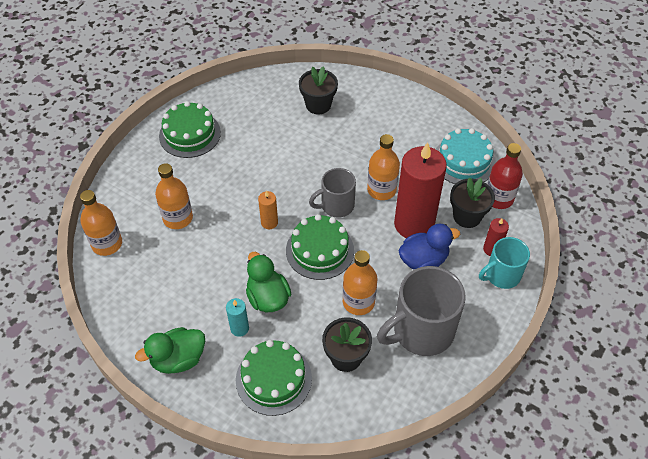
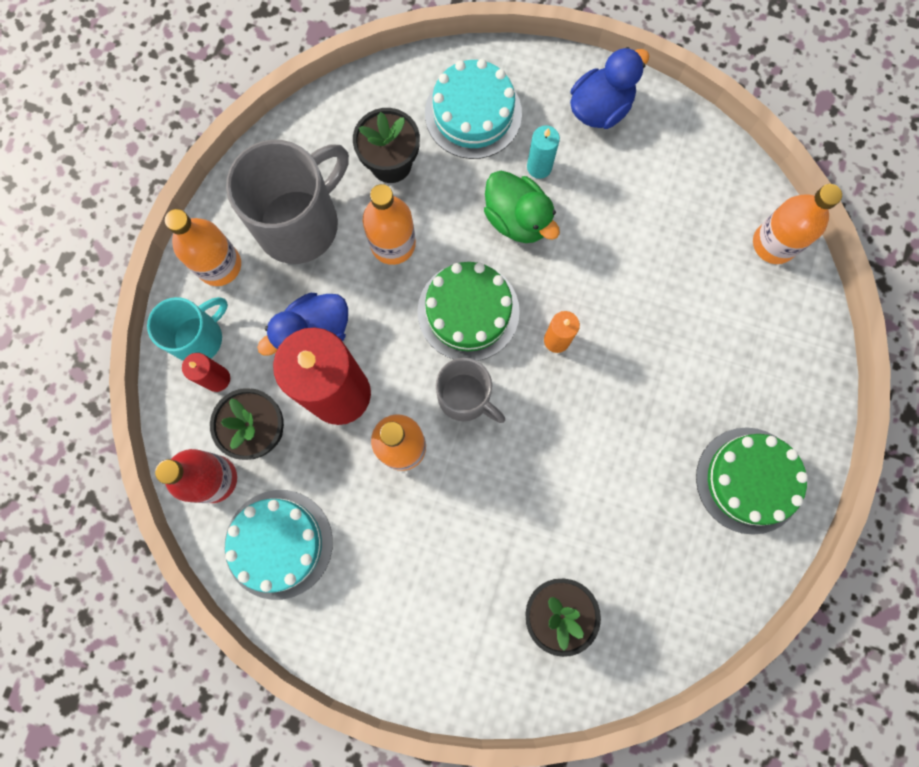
camera: 165 degrees right, 25 degrees up
(178, 218) = (694, 312): orange bottle -> orange bottle (219, 265)
(178, 359) = (600, 108): green duck -> blue duck
(273, 379) = (473, 113): green cake -> turquoise cake
(336, 205) = (465, 397): grey mug -> grey mug turned 75 degrees clockwise

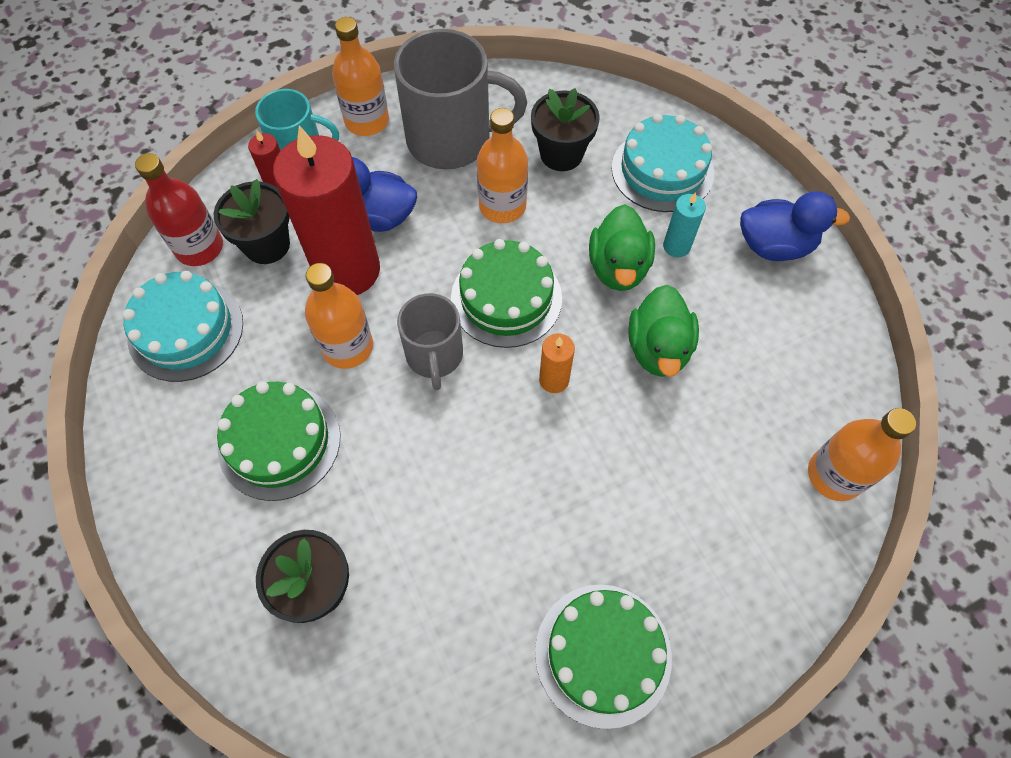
camera: 45 degrees right, 15 degrees down
(431, 551) = (279, 442): none -> green cake
(598, 255) = (658, 348): none -> green duck

